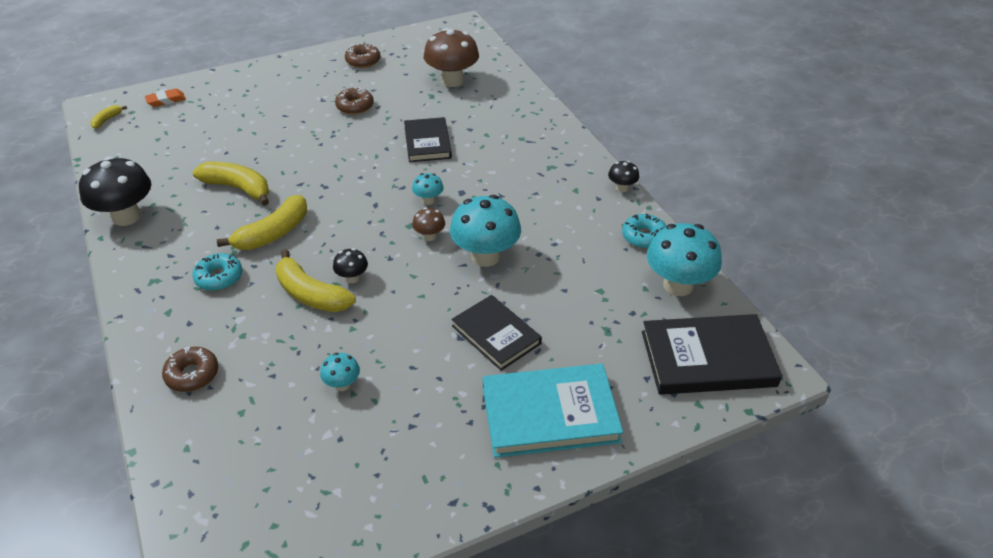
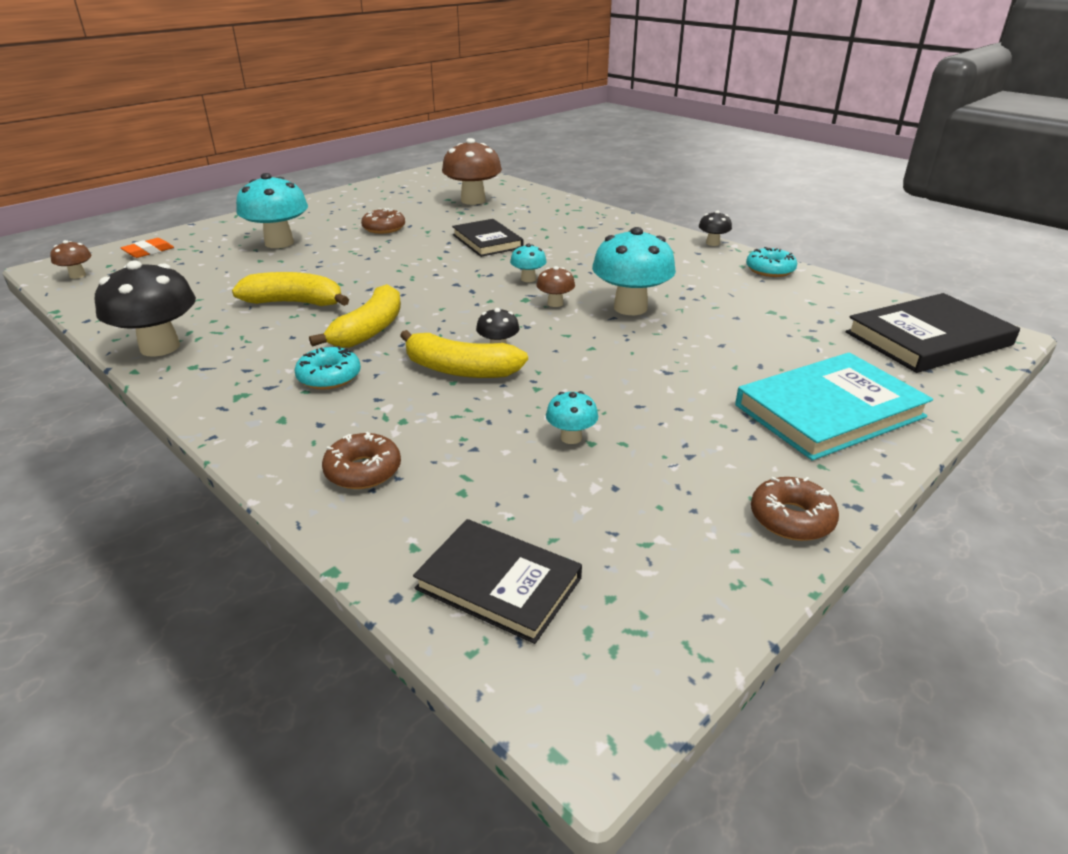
camera: 20 degrees left, 10 degrees down
(107, 120) = (77, 275): yellow banana -> brown mushroom
(363, 61) = (365, 199): brown donut -> brown donut (791, 518)
(496, 335) = (704, 362): black book -> black book (499, 583)
(678, 285) = (839, 295): turquoise mushroom -> turquoise mushroom (279, 243)

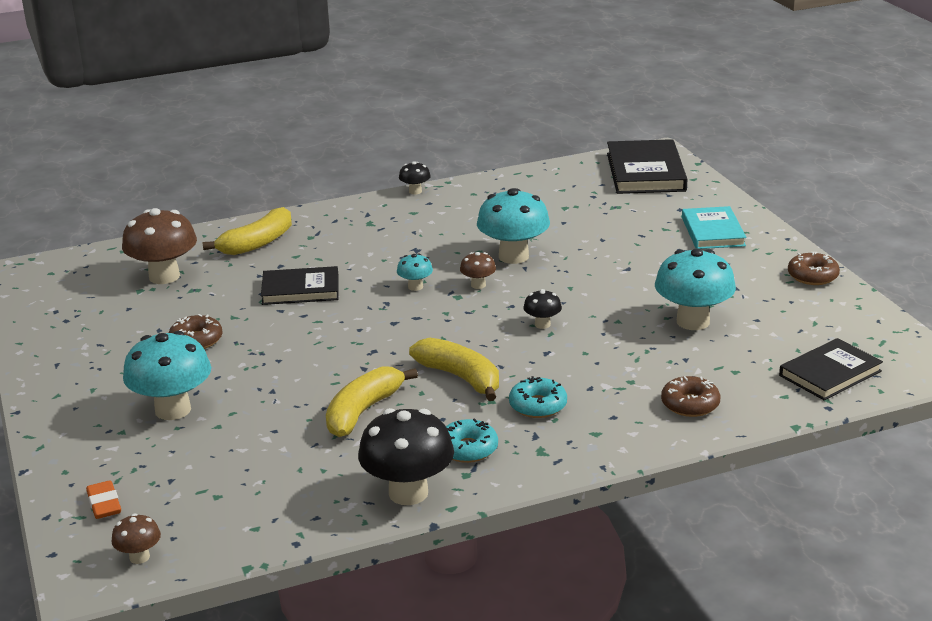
camera: 65 degrees left, 5 degrees down
(460, 370) = (567, 346): yellow banana -> yellow banana (257, 243)
(571, 437) = (693, 321): turquoise mushroom -> turquoise mushroom, size x2.08
(770, 270) = (492, 186): turquoise donut -> turquoise donut (468, 449)
(829, 411) = (712, 232): turquoise book -> turquoise book, size x0.67

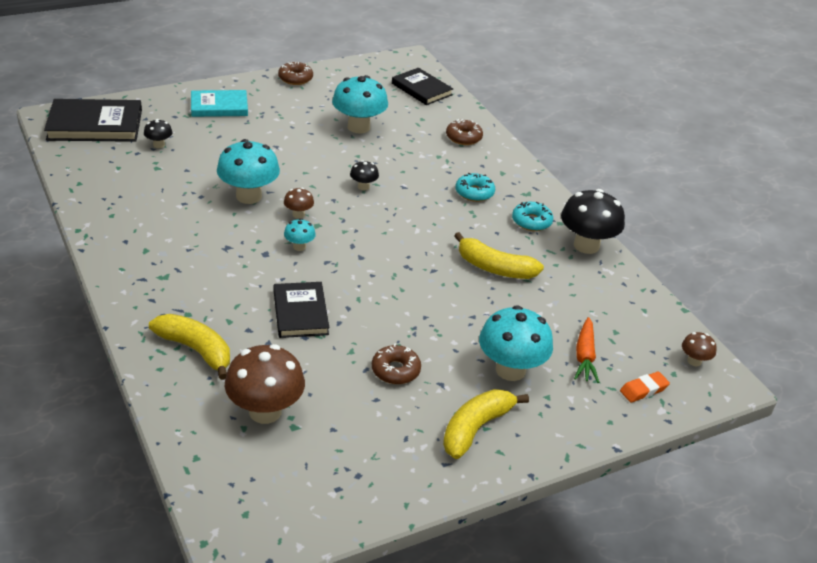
camera: 100 degrees left, 10 degrees up
(178, 465) = (584, 356): none -> orange carrot
(415, 191) = (95, 249): black mushroom -> black mushroom (159, 145)
(461, 378) = (442, 224): yellow banana -> yellow banana (476, 428)

